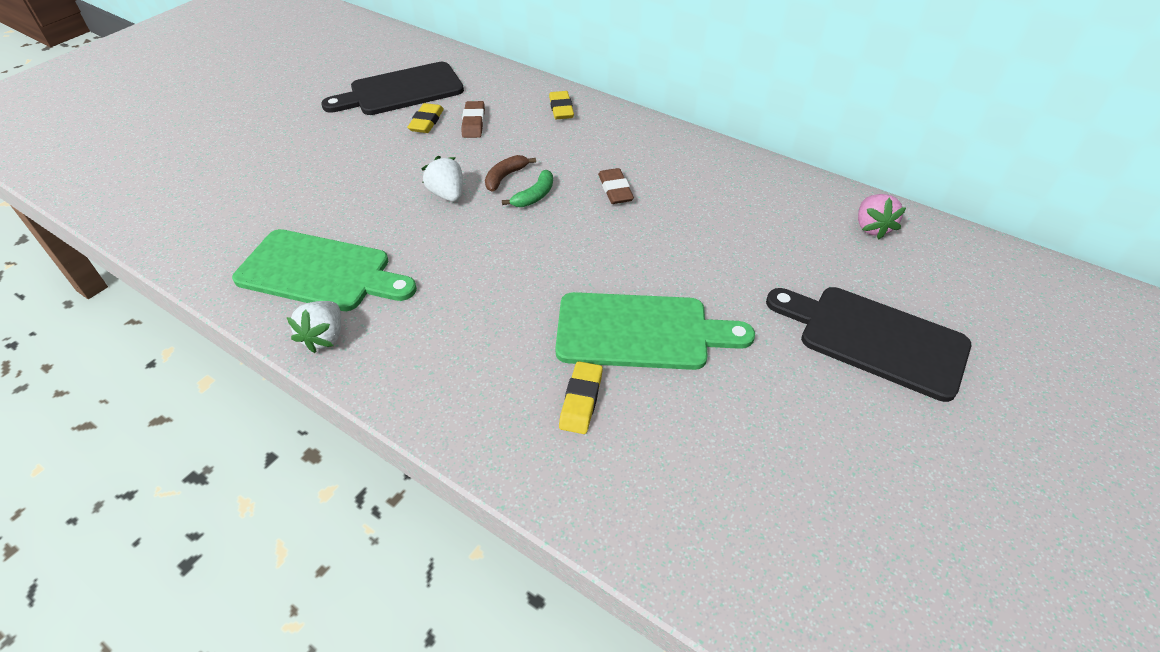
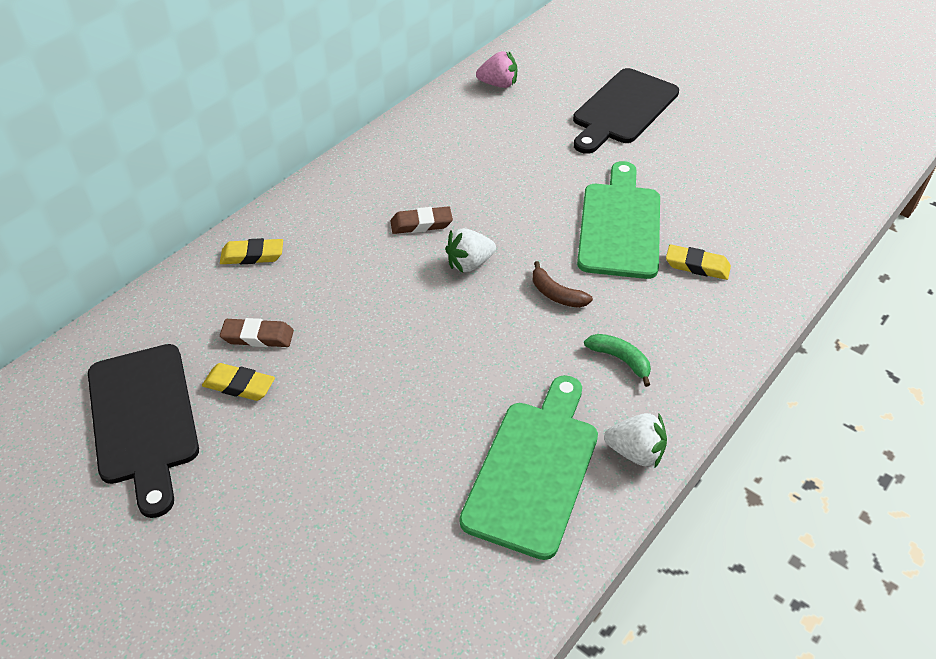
camera: 85 degrees left, 0 degrees up
(447, 194) = (405, 359): white strawberry -> white strawberry (469, 264)
(505, 177) = (381, 308): brown banana -> brown banana (556, 294)
(534, 196) = (421, 284): green banana -> green banana (620, 360)

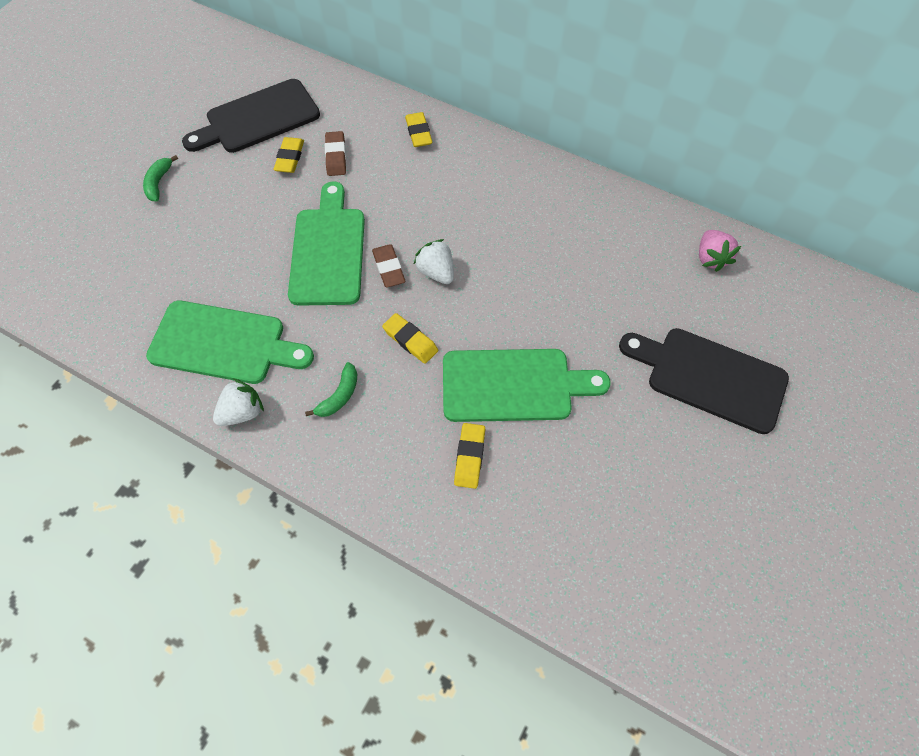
camera: 80 degrees right, 15 degrees up
(220, 552) = (159, 183): none -> green banana
(413, 355) = (328, 251): none -> green cutting board
(421, 224) = (479, 230): brown eraser -> brown eraser (389, 268)
(556, 294) = (410, 340): brown banana -> yellow eraser
(635, 452) = (242, 412): white strawberry -> white strawberry turned 135 degrees counterclockwise

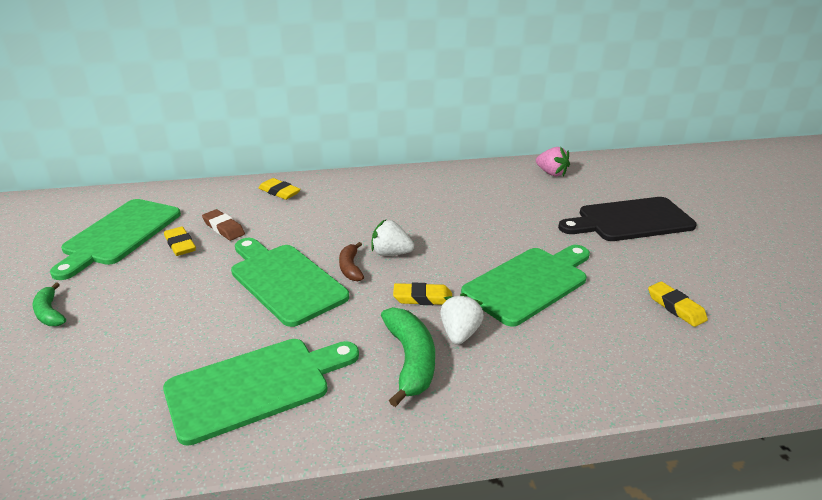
camera: 40 degrees left, 30 degrees down
(242, 412) = (335, 423): white strawberry -> white strawberry (459, 333)
(258, 118) = (119, 235): black cutting board -> green cutting board
(339, 395) = (410, 360): green banana -> green banana, size x1.72
(389, 268) = (350, 268): brown eraser -> brown banana
(469, 457) = (558, 338): yellow eraser -> yellow eraser (675, 307)

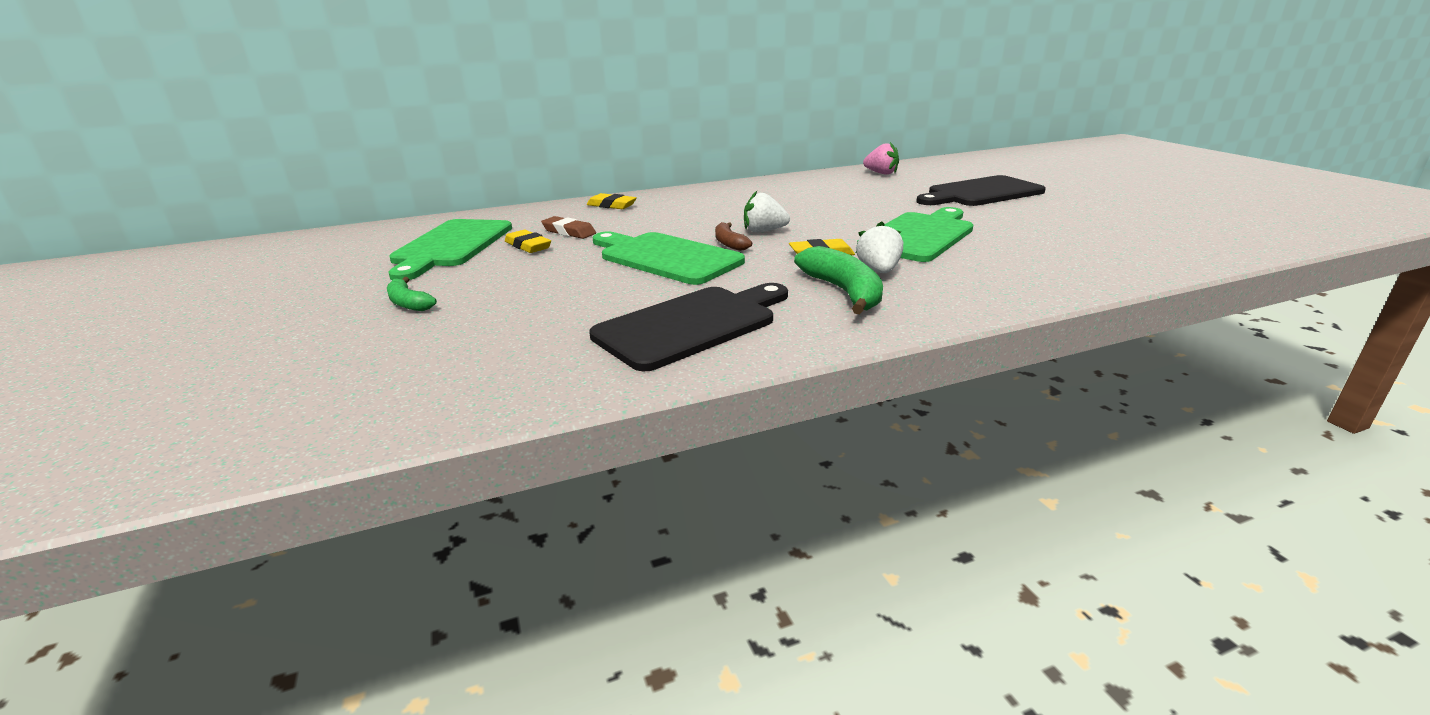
camera: 10 degrees left, 5 degrees down
(255, 386) = (692, 325): green cutting board -> black cutting board
(675, 307) = (1070, 236): yellow eraser -> none

